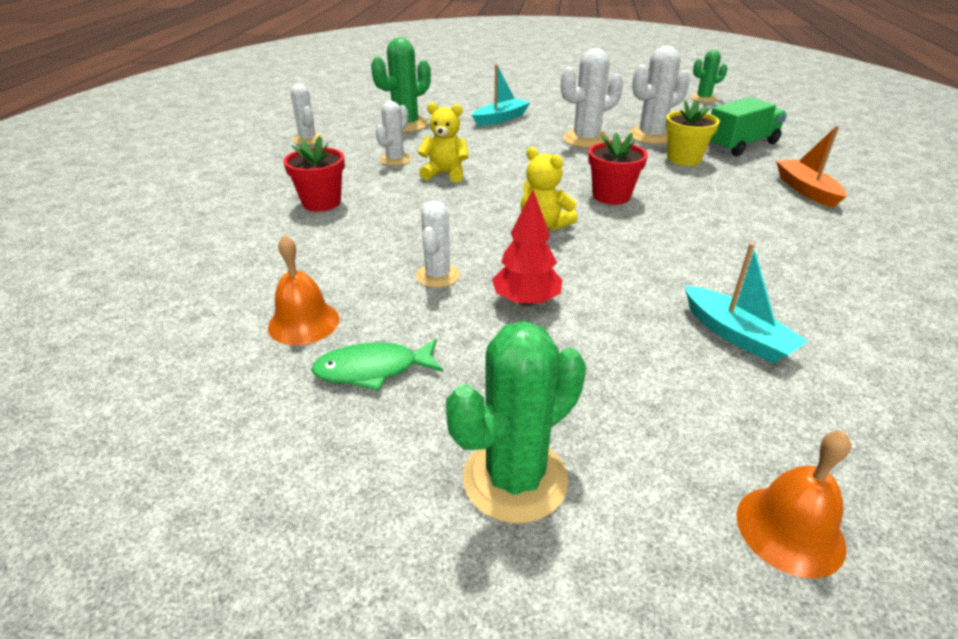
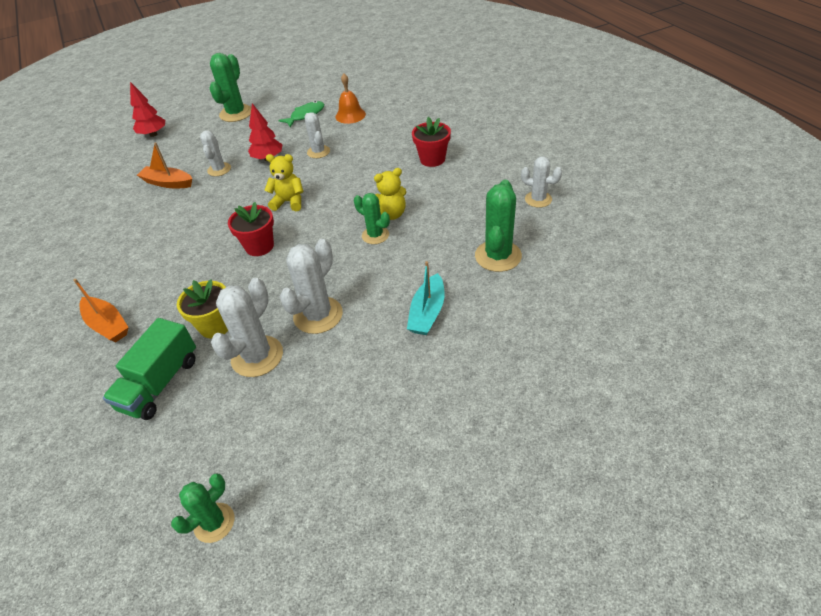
camera: 150 degrees right, 10 degrees up
(395, 160) = (443, 211): white cactus -> white cactus (219, 169)
(482, 165) = (375, 235): none -> green cactus
(736, 335) = (168, 183): turquoise boat -> orange boat
(790, 530) = (153, 134): orange bell -> red tree

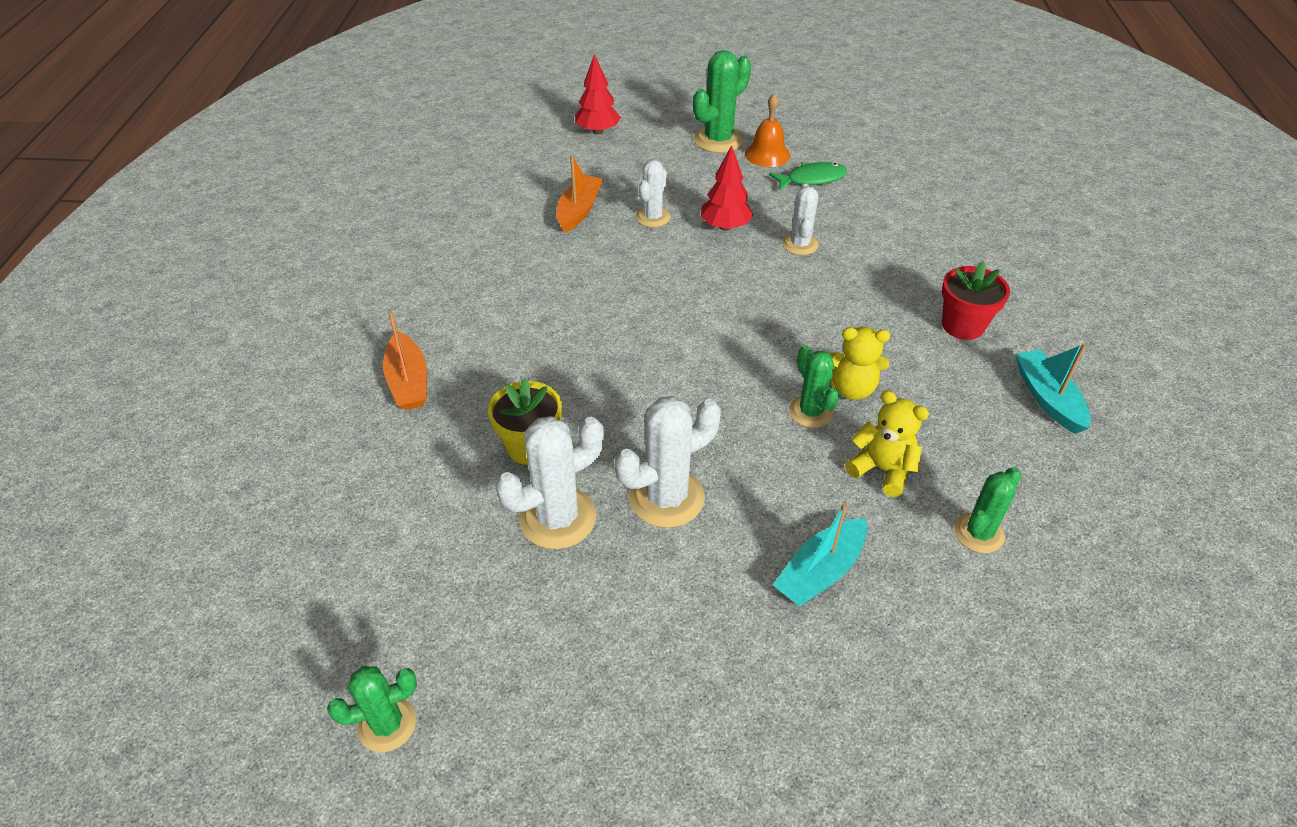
camera: 25 degrees right, 0 degrees up
(160, 383) = (425, 494): green truck -> none
(168, 183) = (579, 210): orange boat -> orange boat turned 60 degrees clockwise
(259, 246) = (645, 356): red flower pot -> none
(289, 202) = (718, 306): yellow teddy bear -> yellow teddy bear (882, 470)
(350, 115) = (876, 204): orange bell -> orange bell (767, 154)
(495, 177) = (1047, 398): none -> turquoise boat
(498, 256) = (978, 533): green cactus -> green cactus, size x0.63
(538, 199) = (1099, 467): white cactus -> none

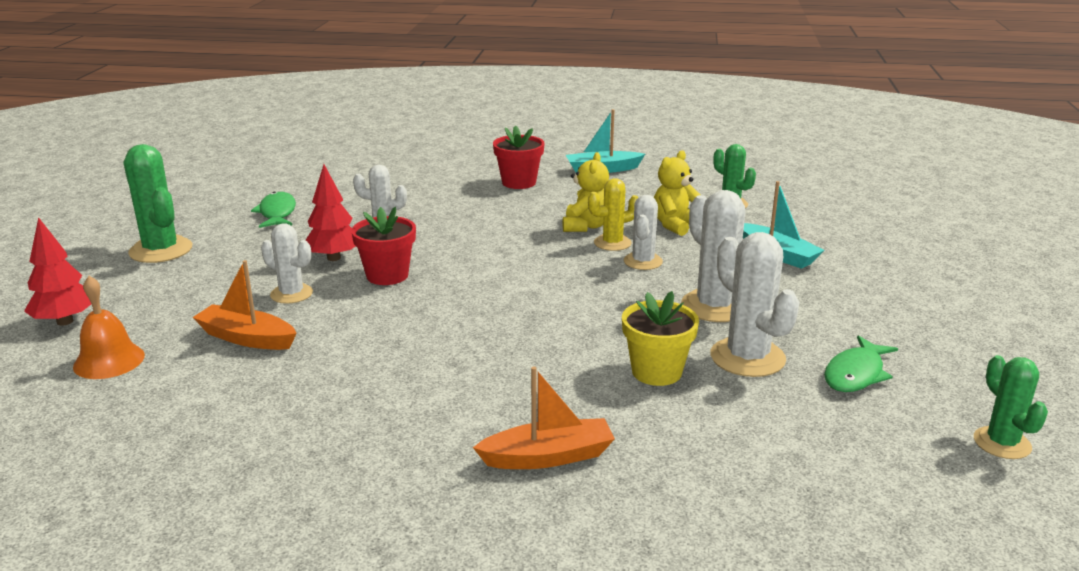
camera: 85 degrees left, 20 degrees down
(526, 611) = (855, 374): none -> green fish
(696, 262) = (387, 275): none -> red flower pot
(767, 154) = (213, 228): orange bell -> orange bell (109, 361)
(767, 438) = (643, 261): none -> white cactus
(810, 412) = (612, 243): green cactus -> yellow cactus

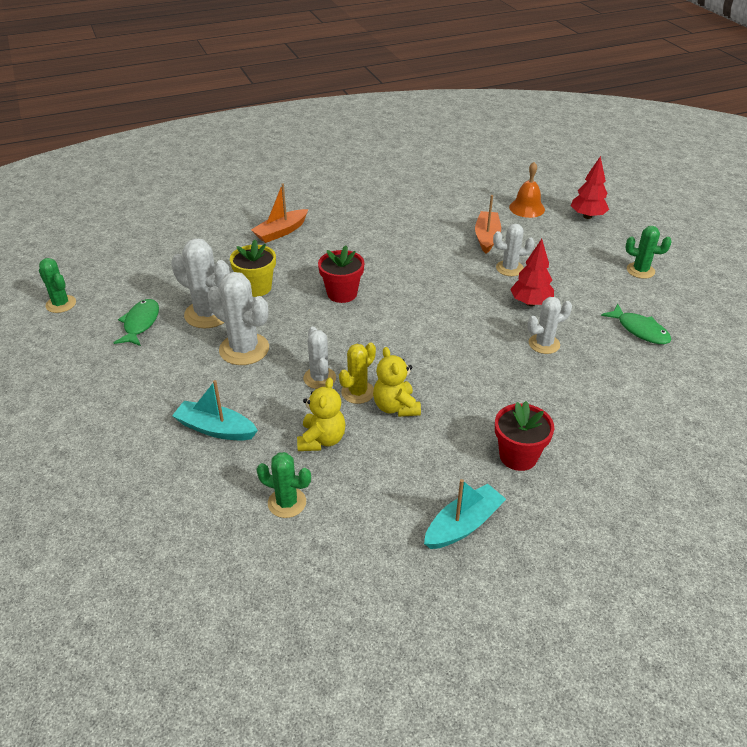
camera: 150 degrees right, 15 degrees up
(161, 250) = (640, 270): green cactus -> green cactus, size x0.63
(247, 338) = (487, 237): orange boat -> orange boat turned 75 degrees counterclockwise
(387, 275) = (477, 301): red flower pot -> red flower pot (342, 293)

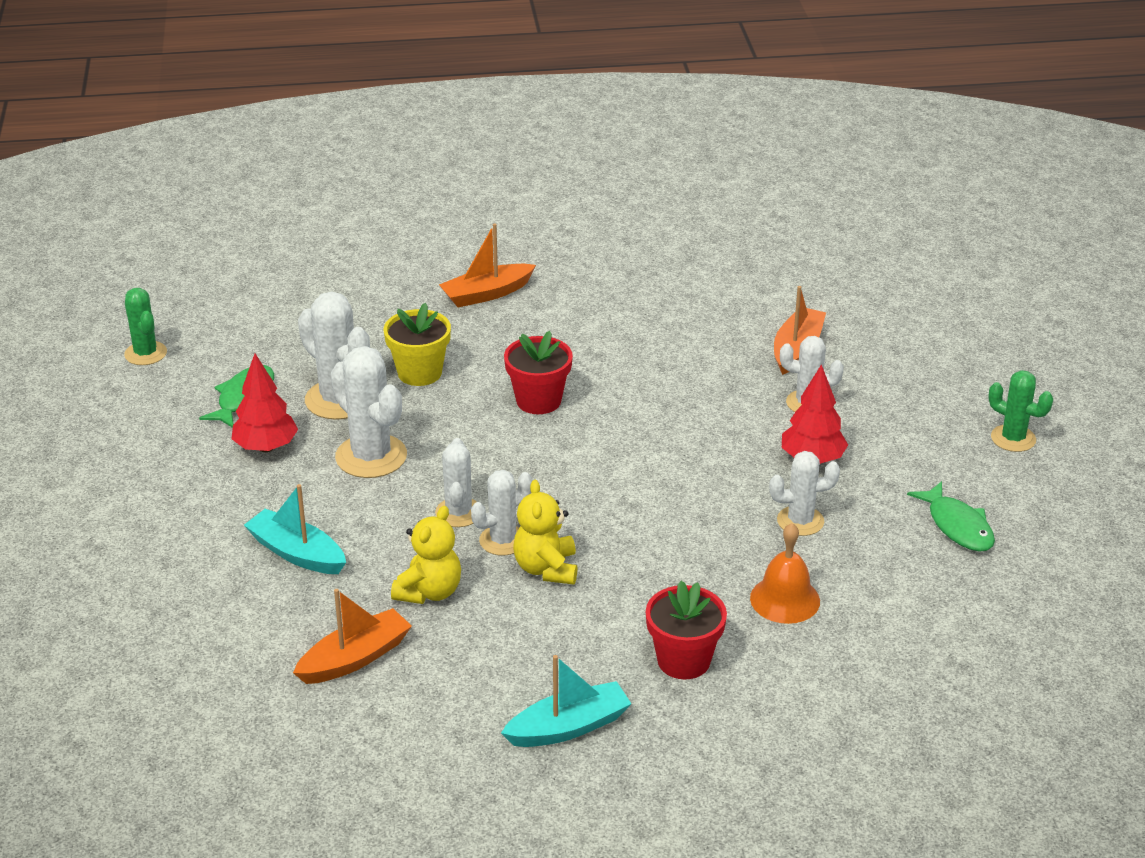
camera: 15 degrees right, 5 degrees down
(287, 503) = (355, 658): green cactus -> orange boat
(358, 392) = (503, 540): yellow cactus -> white cactus
(527, 208) = (886, 312): orange bell -> orange bell (785, 599)
(587, 216) = (978, 340): red tree -> red tree (266, 447)

